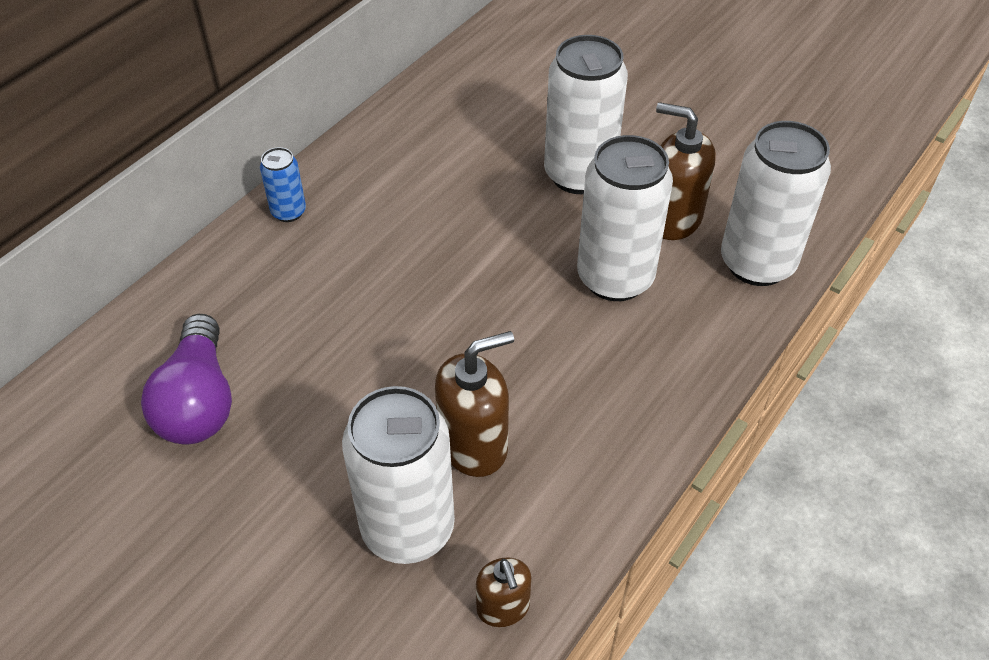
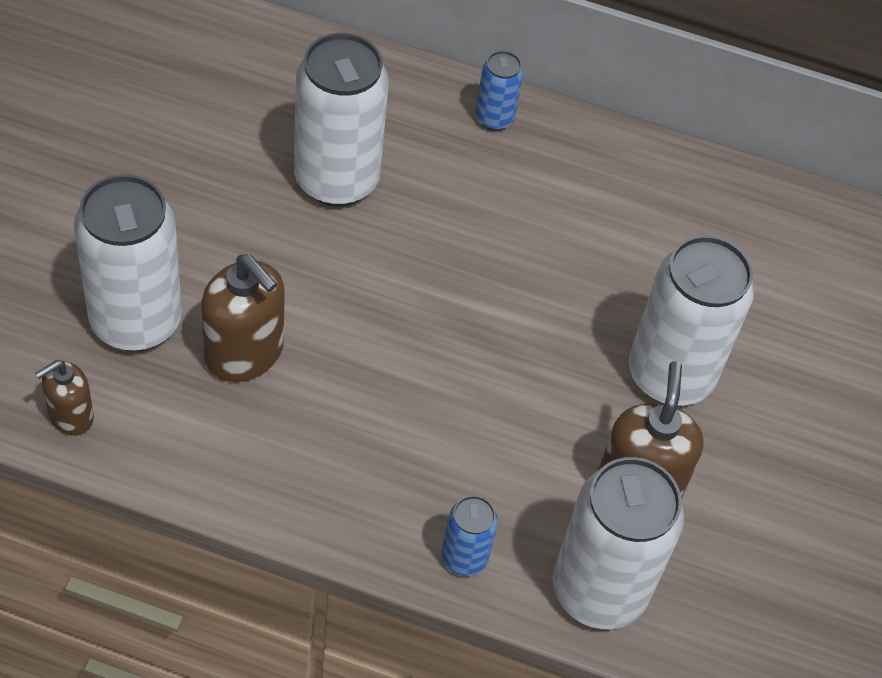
camera: 65 degrees right, 5 degrees up
(198, 401) = (229, 122): purple light bulb -> none
(615, 278) = (516, 441): white can -> white can (336, 180)
(716, 336) = (464, 558): none -> blue can

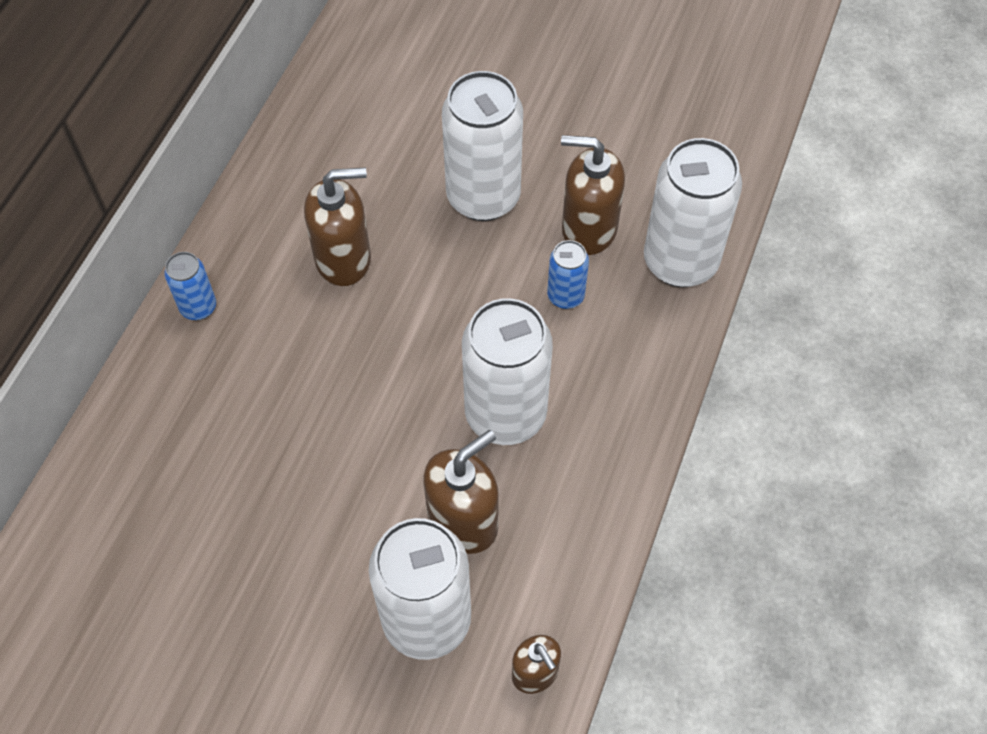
camera: 80 degrees left, 5 degrees up
(336, 180) = (263, 443): white can -> white can (505, 414)
(464, 558) = (659, 352): blue can -> blue can (565, 296)
(567, 240) = (343, 259): none -> brown soap dispenser

